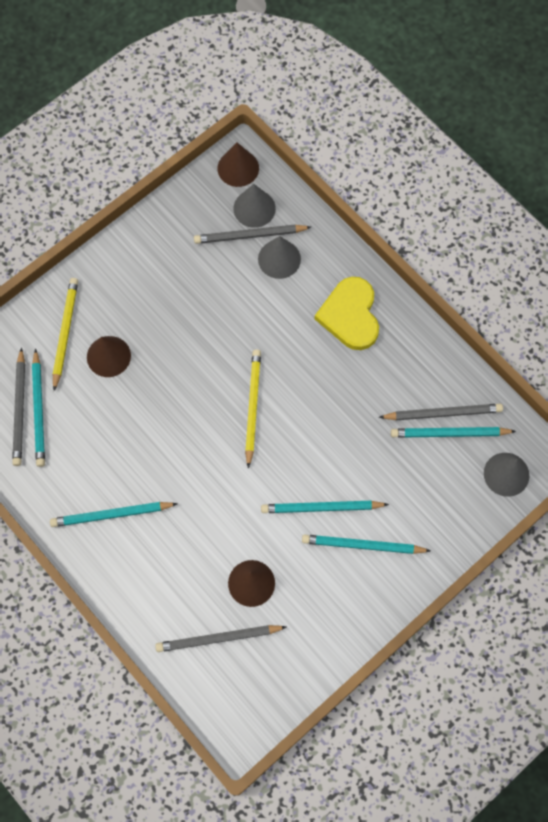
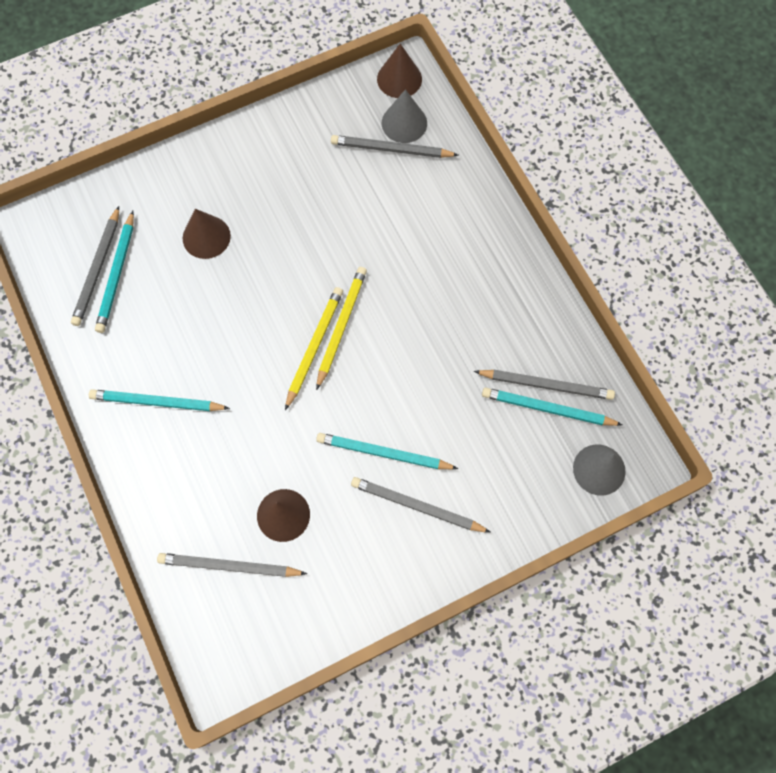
camera: 15 degrees right, 0 degrees up
(65, 333) = (169, 202): yellow pencil -> yellow pencil (314, 347)
(279, 259) = (415, 180): grey cone -> none
(350, 315) = (474, 256): yellow heart -> none
(363, 545) = (417, 506): turquoise pencil -> grey pencil

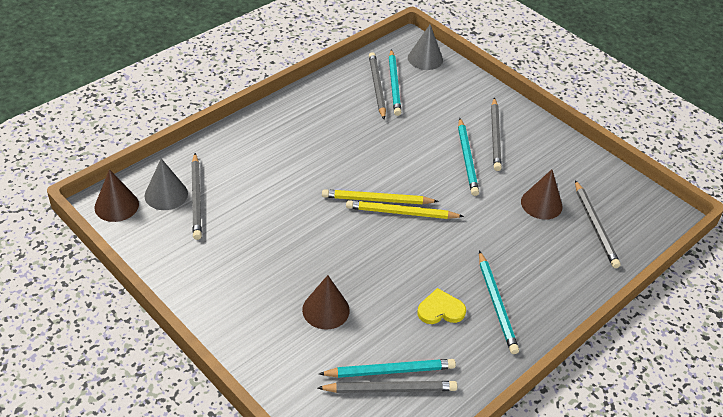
camera: 110 degrees left, 25 degrees down
(169, 343) = (440, 310): none -> yellow heart

